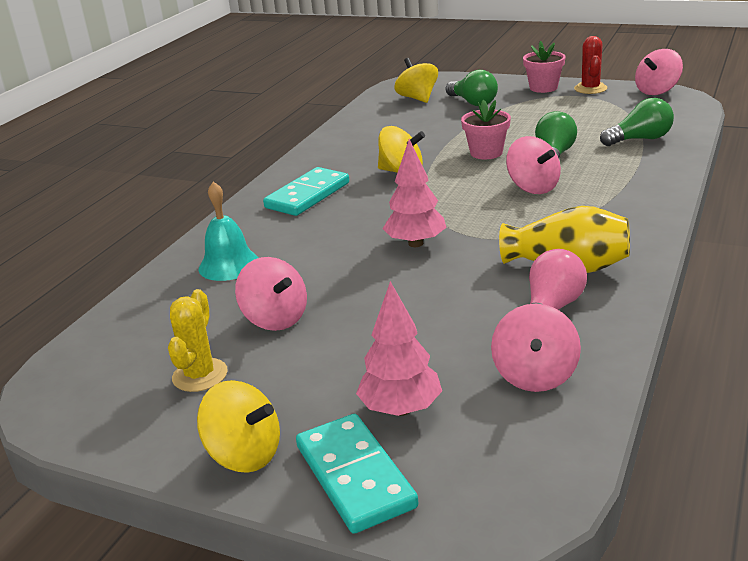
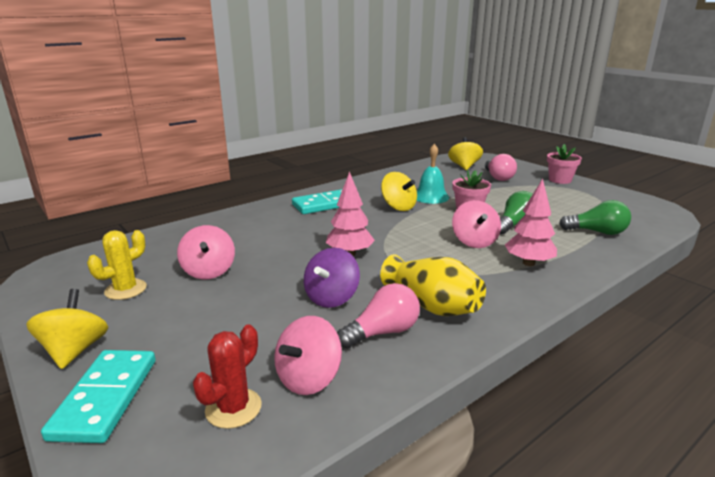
camera: 25 degrees right, 5 degrees down
(229, 265) = (230, 230): turquoise bell -> turquoise bell (430, 196)
(244, 454) = (75, 350): yellow spinning top -> yellow spinning top turned 150 degrees counterclockwise
(401, 409) = (194, 362): pink tree -> pink tree (528, 263)
(458, 296) = (332, 298): none -> purple spinning top
(473, 102) = (498, 177): green light bulb -> pink light bulb
(590, 88) = (595, 188): red cactus -> red cactus (233, 408)
(657, 91) = (649, 202): pink spinning top -> none

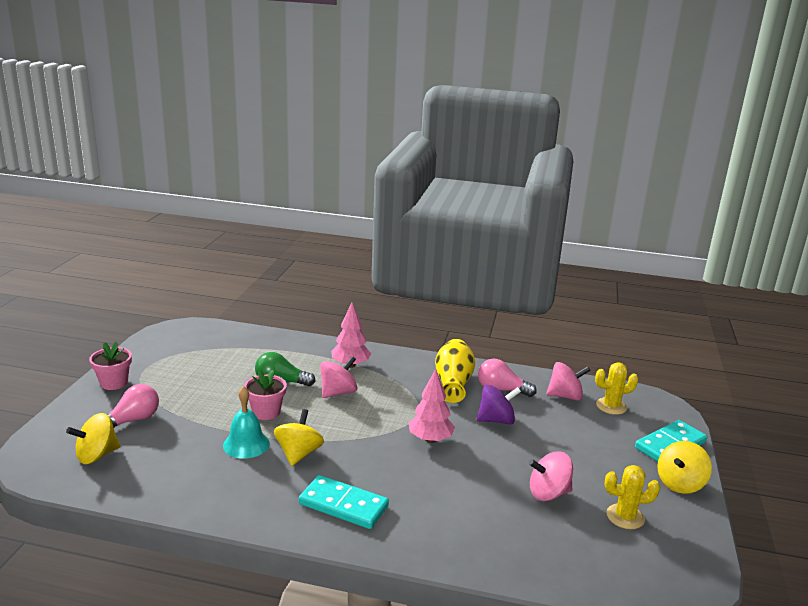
camera: 130 degrees left, 0 degrees up
(209, 271) = (548, 493): pink spinning top -> pink spinning top turned 135 degrees counterclockwise
(233, 408) = (611, 406): red cactus -> yellow cactus
(597, 232) = (259, 349): green light bulb -> none

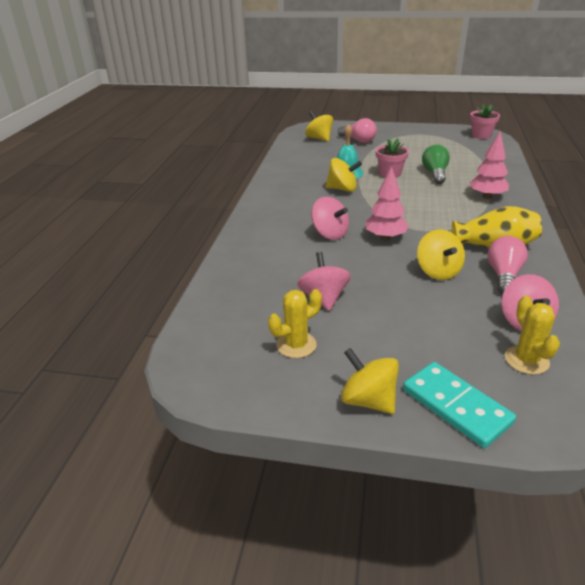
camera: 90 degrees right, 10 degrees up
(114, 383) = (397, 129): pink flower pot -> pink flower pot (481, 135)
(338, 392) = (436, 195): pink spinning top -> pink spinning top (330, 234)
(343, 505) = (288, 208): turquoise domino -> none
(496, 420) = (438, 271): purple spinning top -> yellow spinning top
(625, 517) = (296, 345): yellow cactus -> yellow cactus turned 60 degrees clockwise

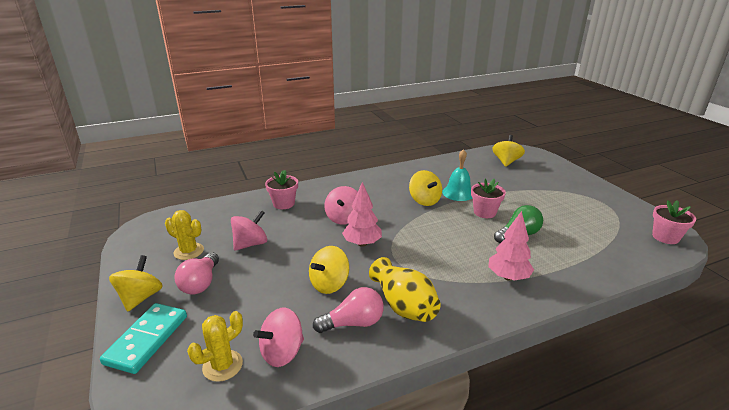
camera: 55 degrees right, 5 degrees down
(258, 258) = (283, 204): none -> pink flower pot
(358, 140) = (531, 178): pink light bulb -> pink light bulb (201, 283)

